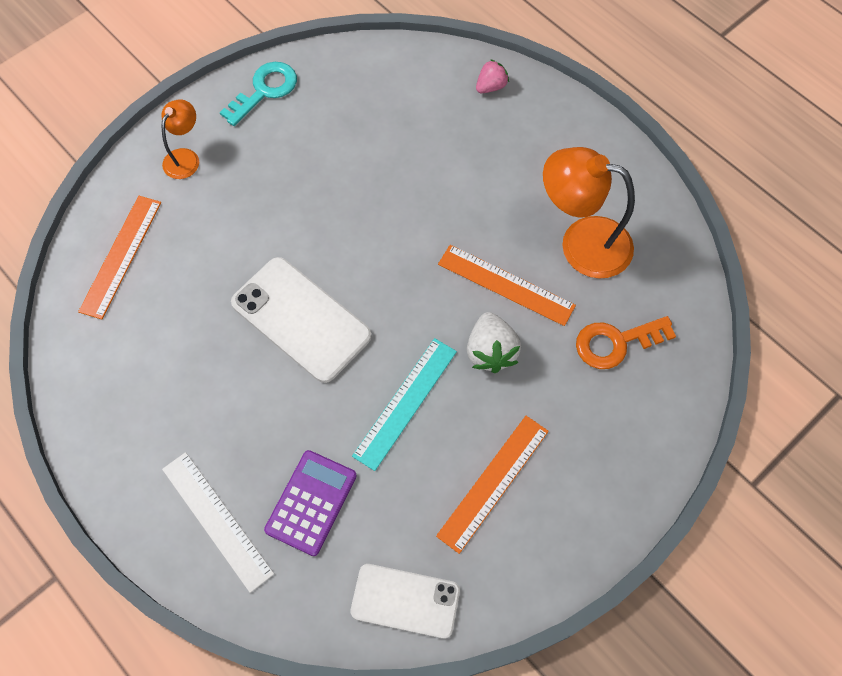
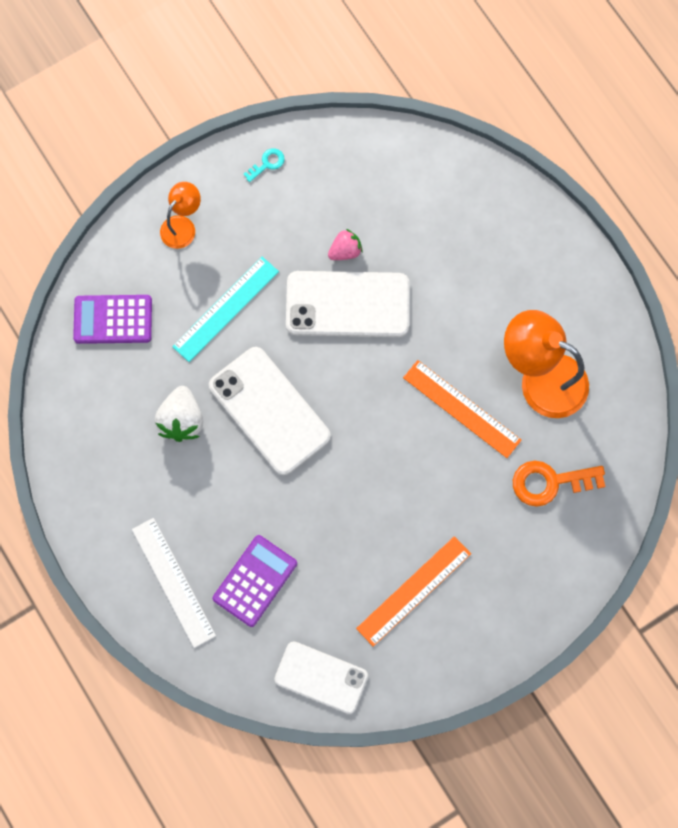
camera: 10 degrees right, 10 degrees up
(121, 256) = (113, 319): orange ruler -> purple calculator
(265, 90) = (267, 163): turquoise key -> turquoise key, size x0.52
(367, 204) = (347, 304): none -> white phone
(405, 403) = (350, 506): turquoise ruler -> turquoise ruler (226, 309)
(490, 351) = (435, 471): white strawberry -> white strawberry (182, 420)
(491, 86) = (489, 196): pink strawberry -> pink strawberry (345, 251)

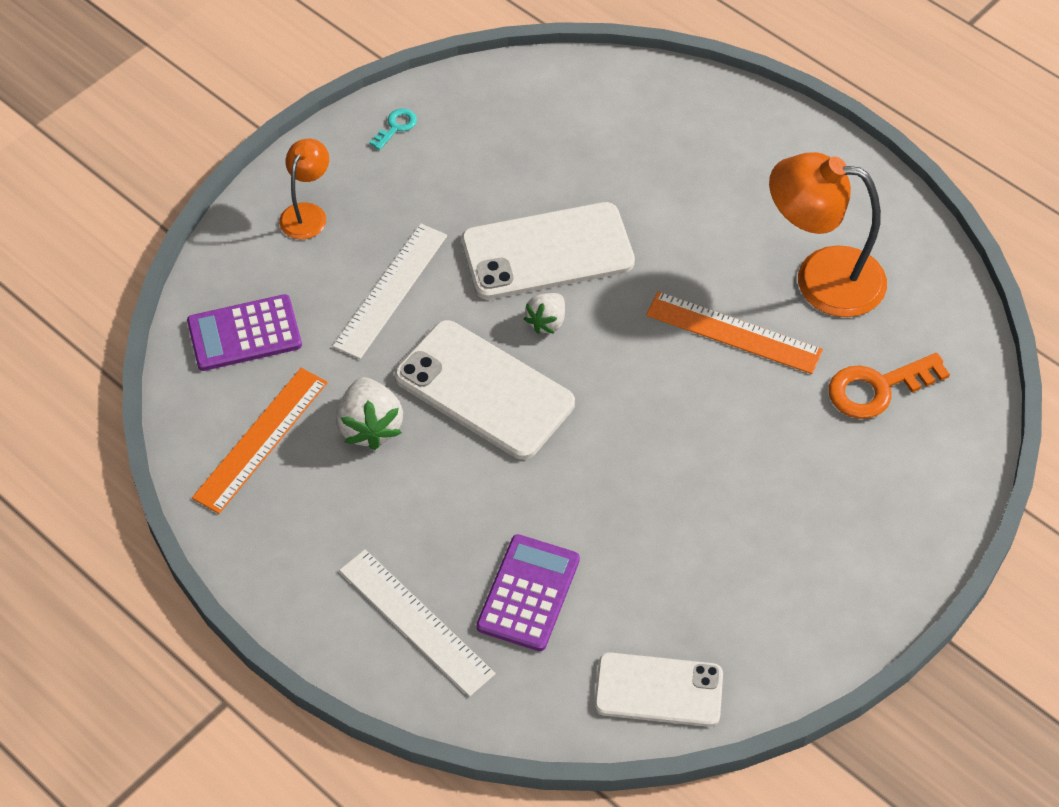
camera: 15 degrees left, 20 degrees down
(226, 309) = (391, 290): turquoise ruler -> white ruler
(330, 365) = (546, 322): none -> white strawberry
(345, 251) = (525, 196): pink strawberry -> none
(413, 590) = (747, 554): orange ruler -> orange ruler (260, 439)

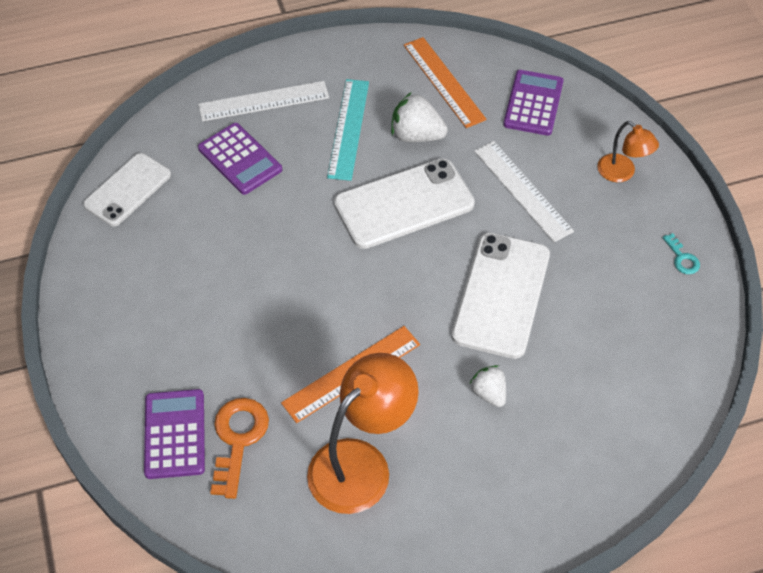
camera: 120 degrees right, 0 degrees up
(403, 502) = (349, 129): none -> turquoise ruler
(546, 322) = (437, 264): white strawberry -> white strawberry (489, 393)
(915, 445) = (175, 434): none -> purple calculator

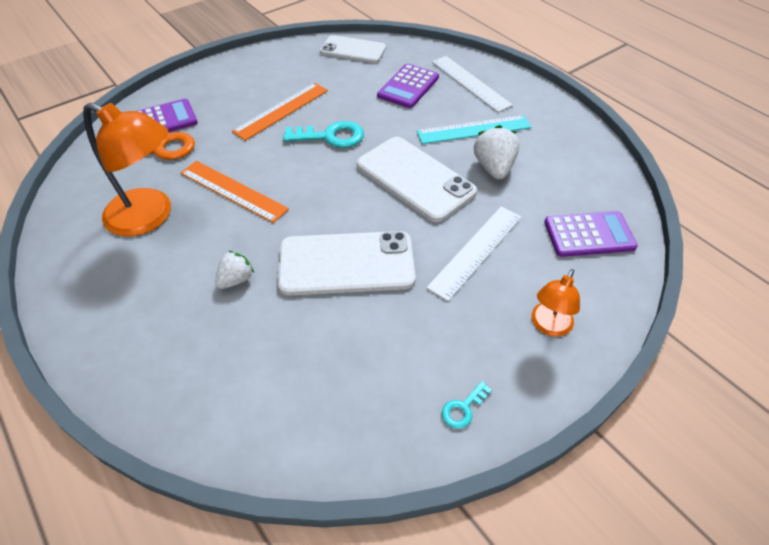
camera: 70 degrees right, 5 degrees down
(298, 258) = (331, 136): none -> turquoise key
(444, 81) = (567, 170): orange ruler -> orange ruler (282, 111)

